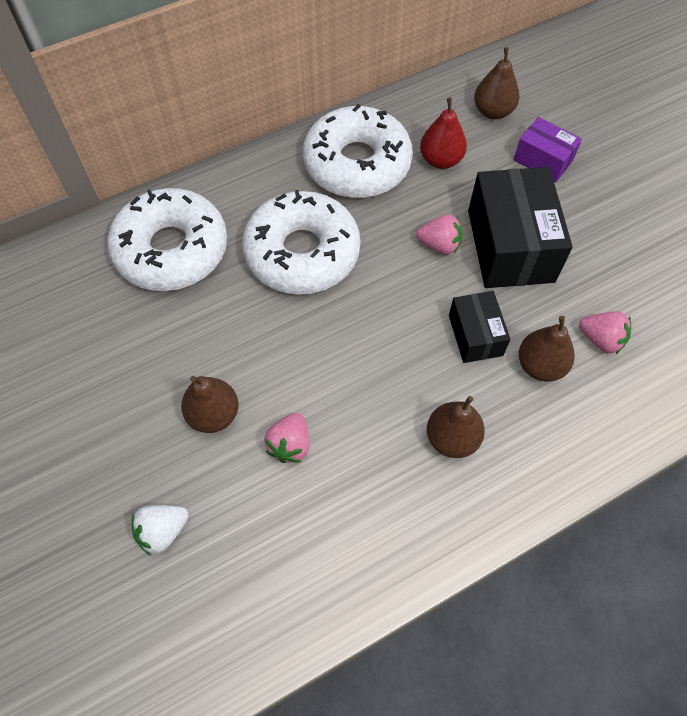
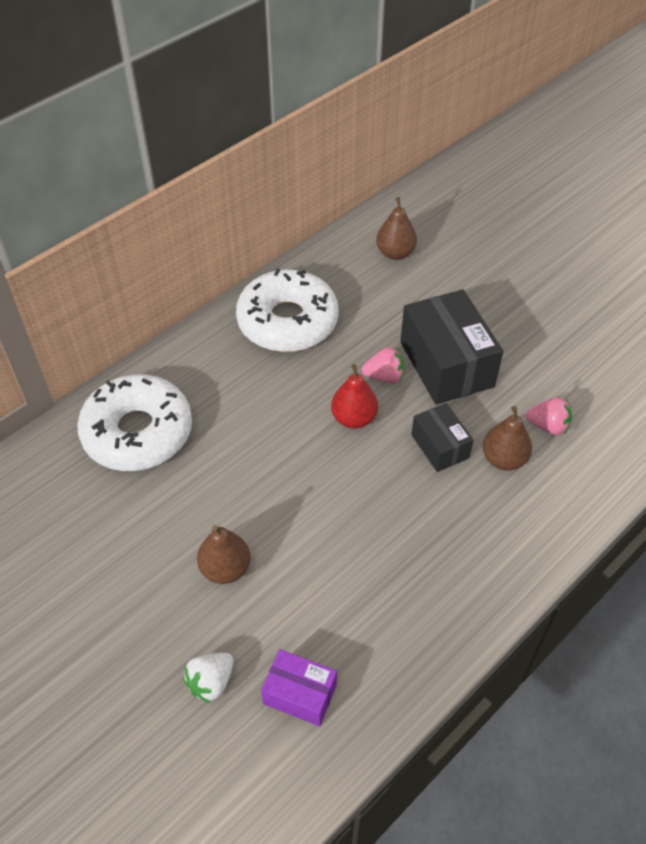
camera: 15 degrees left, 10 degrees down
(290, 445) = (305, 578): pink strawberry -> none
(302, 253) = (262, 409): white donut -> none
(441, 160) = (362, 303): red pear -> red pear (354, 418)
(452, 438) = (447, 538): brown pear -> none
(543, 160) = (452, 286): purple box -> purple box (300, 694)

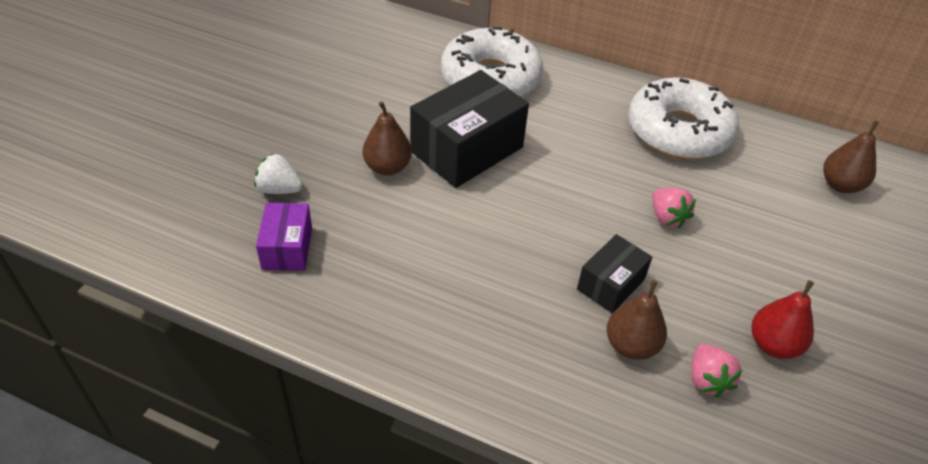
camera: 65 degrees right, 5 degrees down
(354, 418) = (599, 208): red pear -> red pear (773, 345)
(446, 364) = (723, 264): black box -> black box (467, 149)

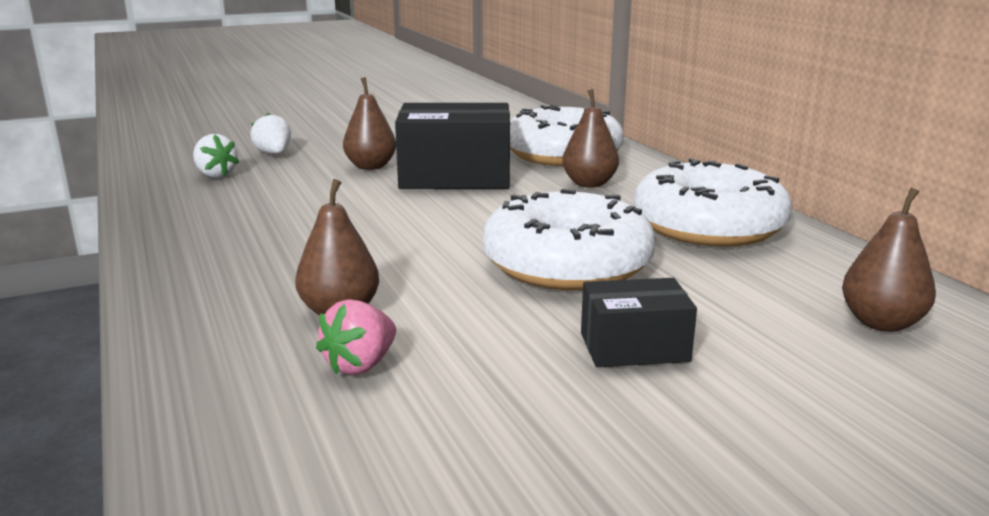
camera: 45 degrees right, 25 degrees down
(287, 248) = (216, 175): purple box -> white strawberry
(559, 113) = (589, 184): none -> brown pear
(611, 284) = (409, 275): black box -> black box (634, 347)
(667, 218) = (567, 264): pink strawberry -> white donut
(773, 345) = (496, 381): red pear -> none

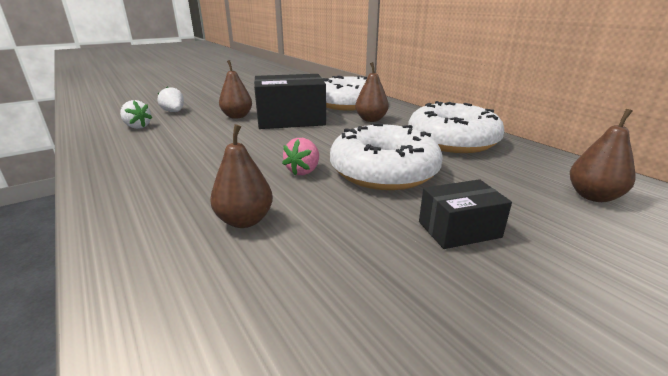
camera: 10 degrees left, 5 degrees up
(360, 365) = (273, 266): pink strawberry -> pink strawberry (303, 171)

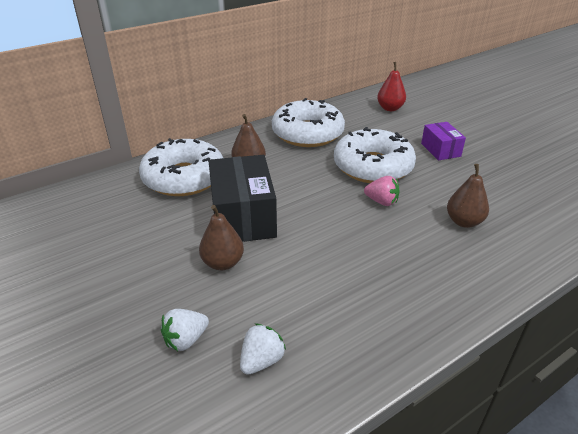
camera: 90 degrees left, 10 degrees up
(459, 229) = (440, 150): black box -> purple box
(593, 196) = (390, 108): brown pear -> red pear

